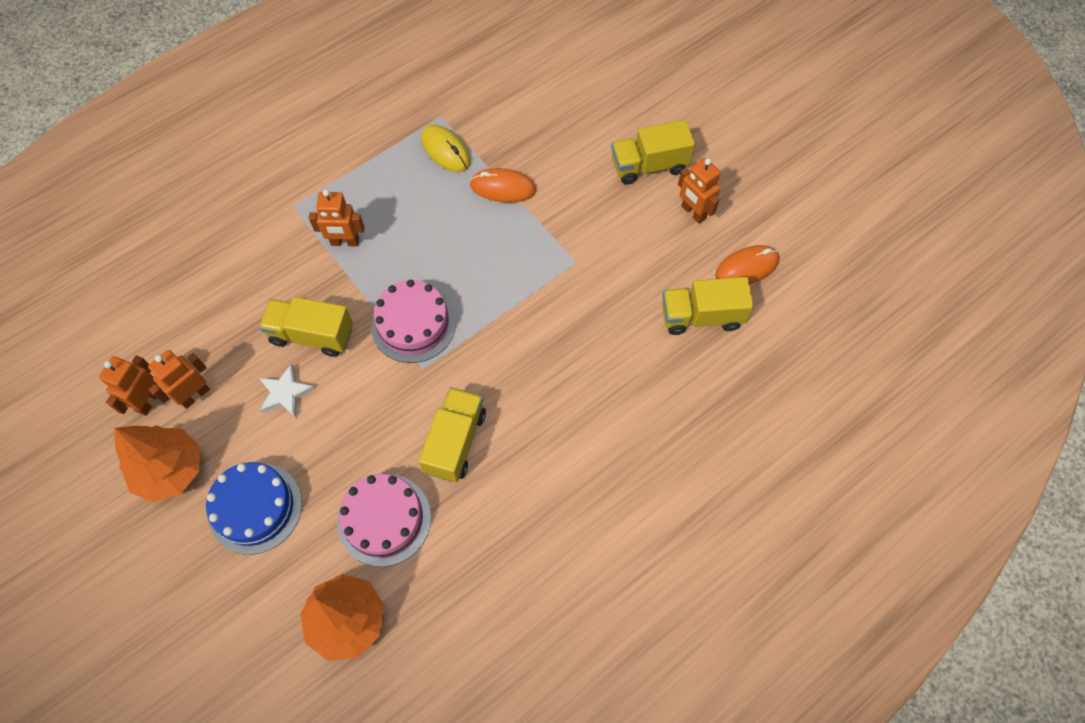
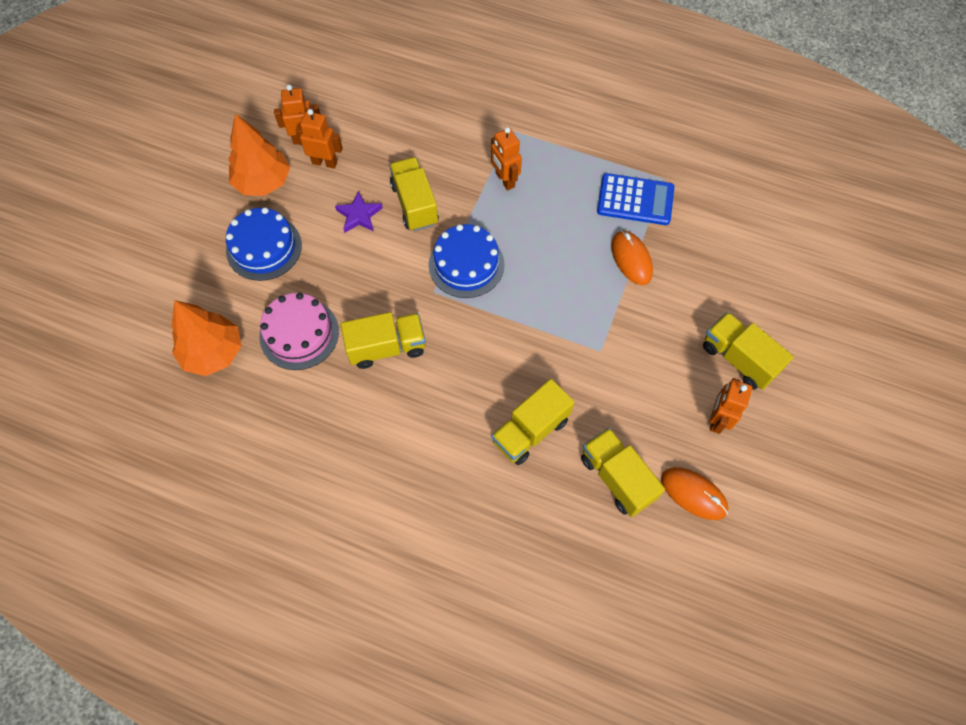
camera: 60 degrees right, 0 degrees up
(286, 393) = (359, 215): white star -> purple star
(413, 324) = (466, 264): pink cake -> blue cake
(445, 150) = (635, 200): yellow mouse -> blue calculator
(618, 360) = (530, 431): none -> yellow truck

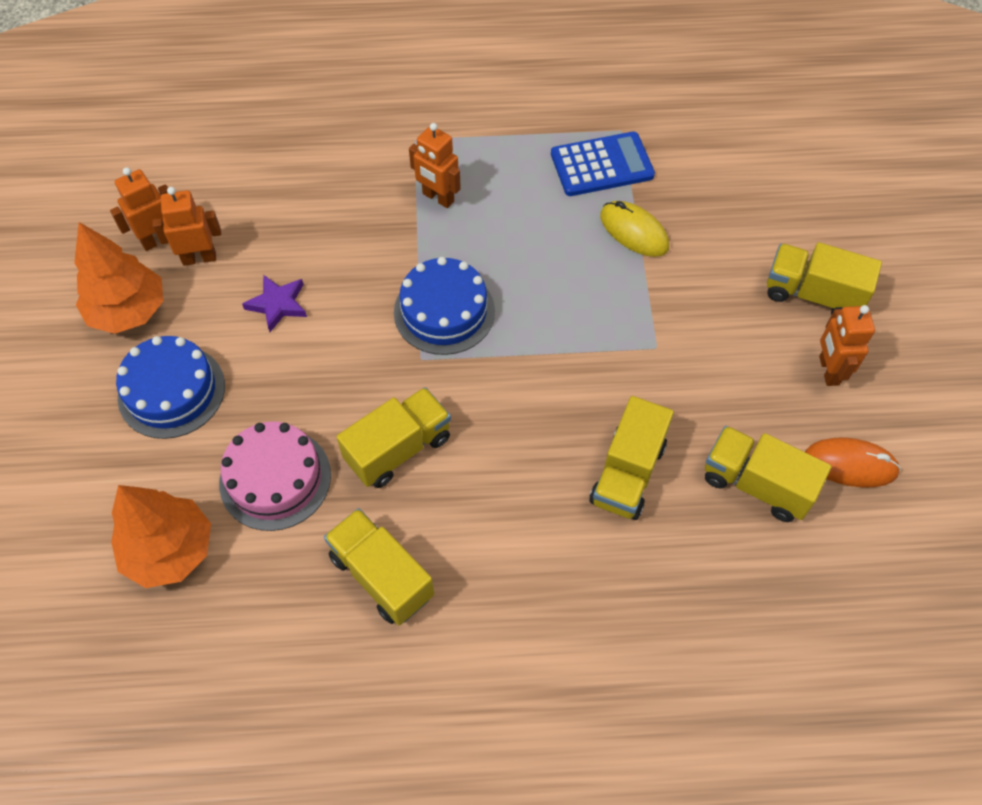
camera: 25 degrees left, 5 degrees down
(414, 204) = (342, 265): yellow truck -> yellow truck (381, 576)
(631, 259) = (634, 231): orange mouse -> yellow mouse

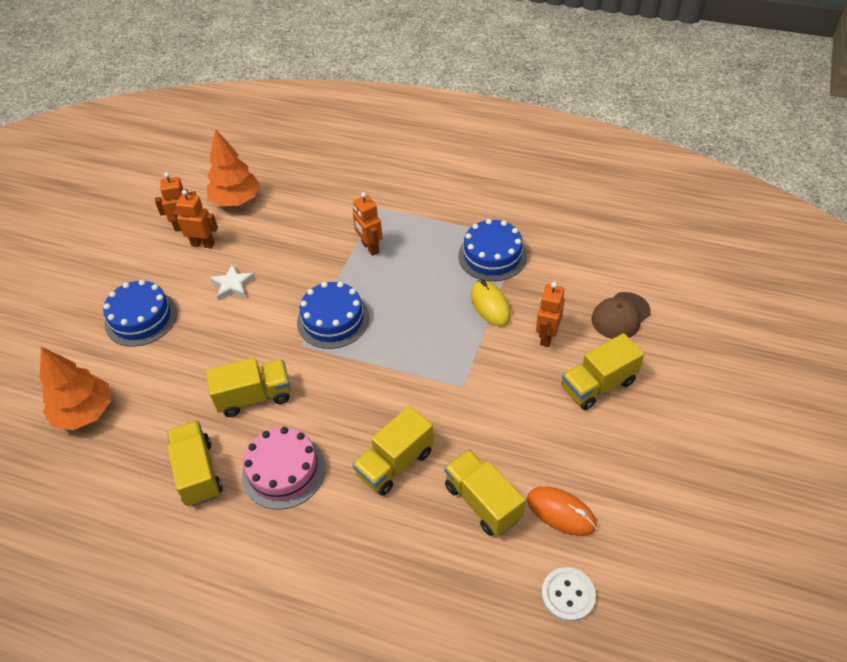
camera: 25 degrees right, 10 degrees down
(129, 311) = (145, 264): orange tree -> orange tree (236, 200)
(275, 478) = (170, 390): pink cake -> pink cake (284, 471)
(278, 304) = (233, 285): purple star -> white star
(602, 165) = (492, 256): blue calculator -> blue cake
(794, 200) = (620, 316): none -> brown cap
(812, 294) = (598, 385): yellow truck -> yellow truck turned 75 degrees counterclockwise
(828, 370) = (581, 441): orange robot -> orange robot (547, 336)
(907, 558) = (568, 595): none -> white button

